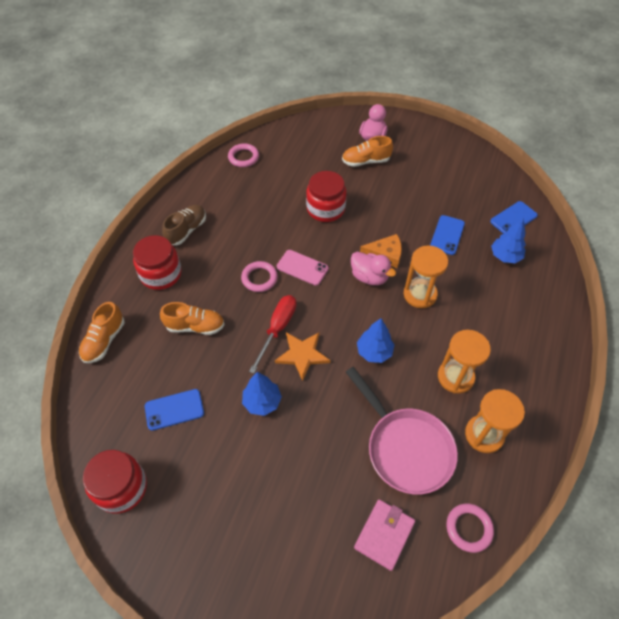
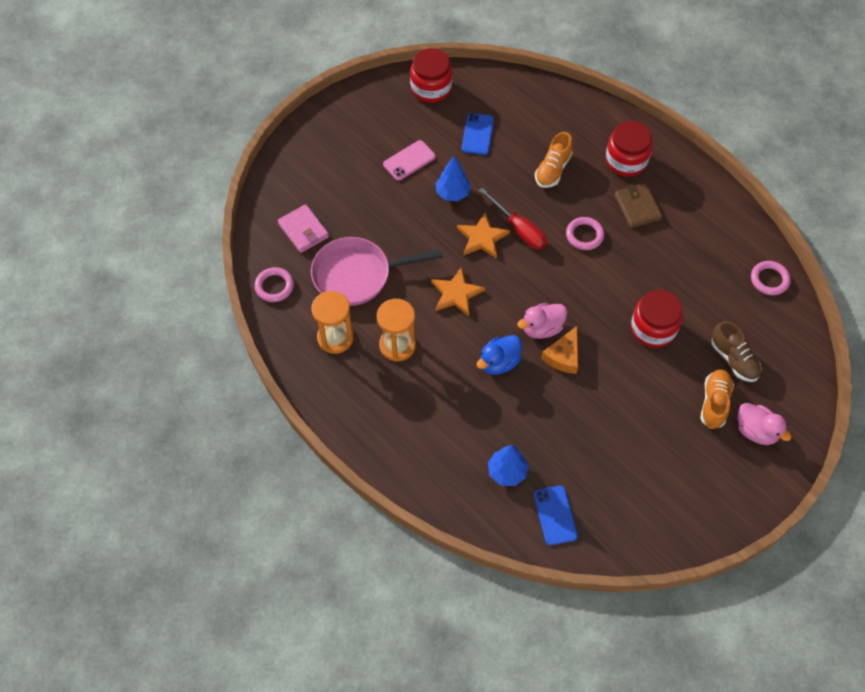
camera: 115 degrees right, 5 degrees up
(104, 341) = (569, 104): orange shoe -> none
(186, 230) = (674, 195): brown shoe -> brown shoe (734, 359)
(211, 251) = (637, 207): none -> brown wallet
(302, 267) = (581, 275): pink phone -> pink phone (409, 160)
(374, 352) = (456, 293): blue tree -> orange star
(420, 294) = (499, 362): orange hourglass -> blue duck
(447, 235) = (562, 430): blue phone -> none

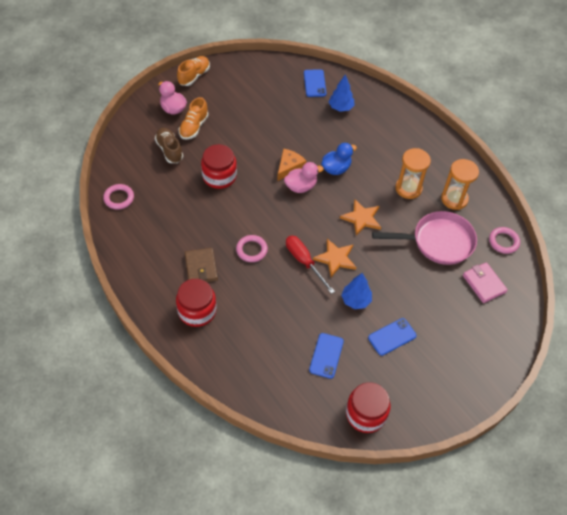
camera: 175 degrees left, 5 degrees down
(409, 160) = (392, 337): pink phone -> blue phone
(552, 170) = (264, 310): orange shoe -> orange shoe (194, 76)

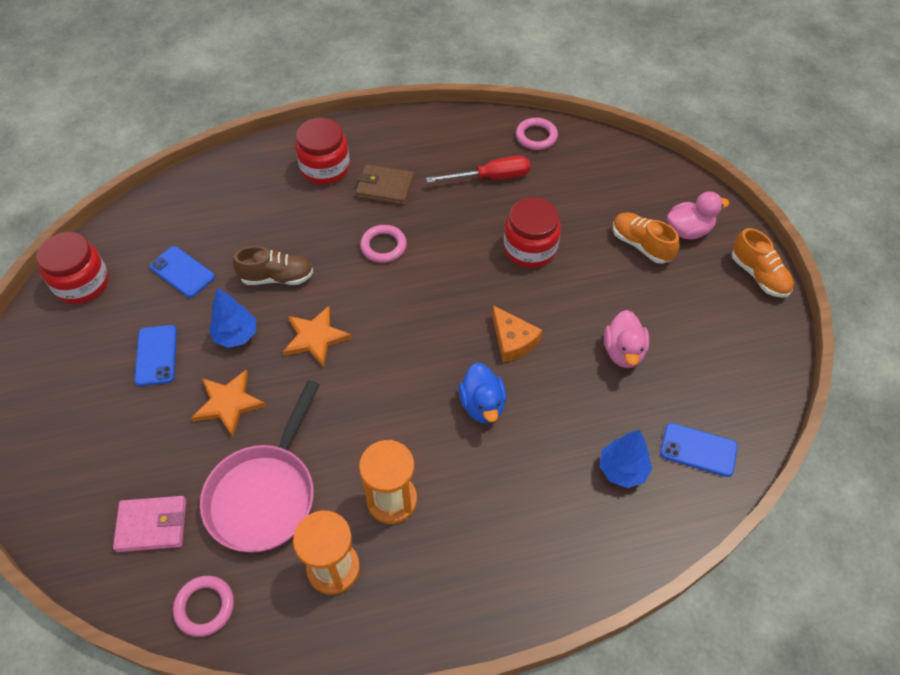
camera: 115 degrees right, 0 degrees up
(169, 150) = (603, 206): brown shoe -> brown shoe (277, 277)
(301, 186) = (467, 342): pink duck -> pink duck (623, 351)
(304, 262) = (332, 298): red screwdriver -> red screwdriver (491, 177)
(361, 218) = (367, 401): orange star -> orange star (229, 403)

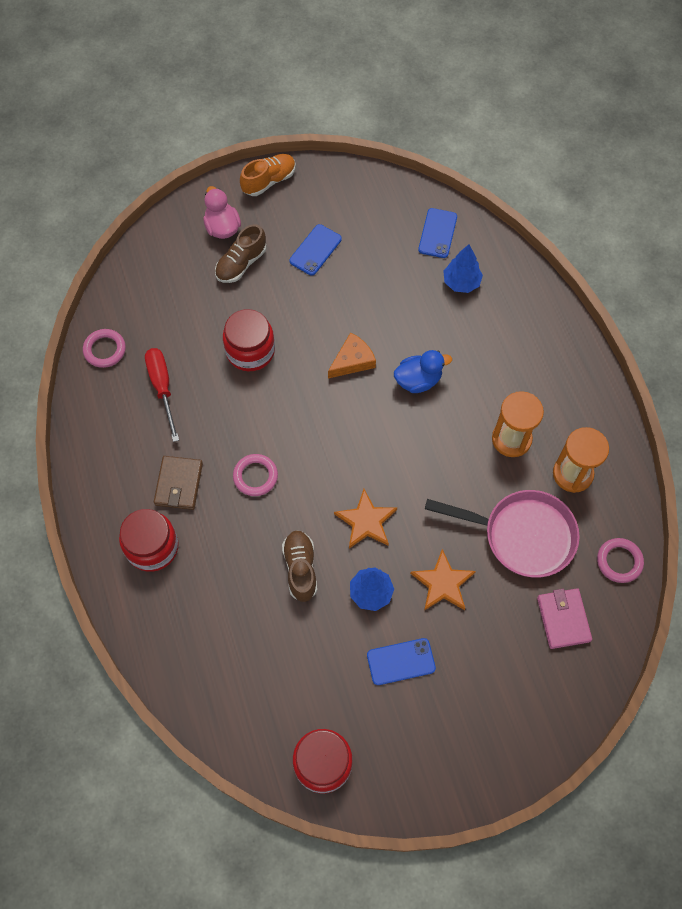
camera: 95 degrees left, 10 degrees up
(182, 272) = (300, 663): blue phone -> blue phone (315, 250)
(623, 351) = (355, 279): pink duck -> none
(641, 245) = (241, 264): orange shoe -> brown shoe

